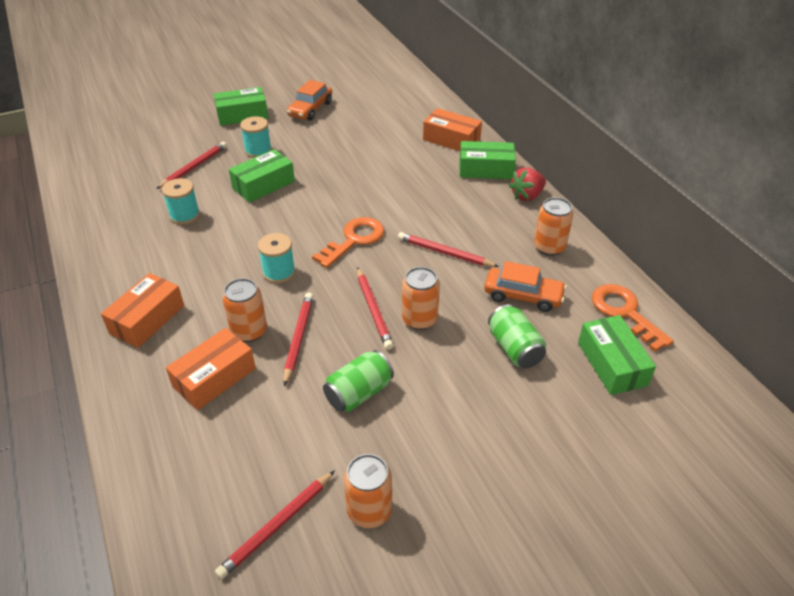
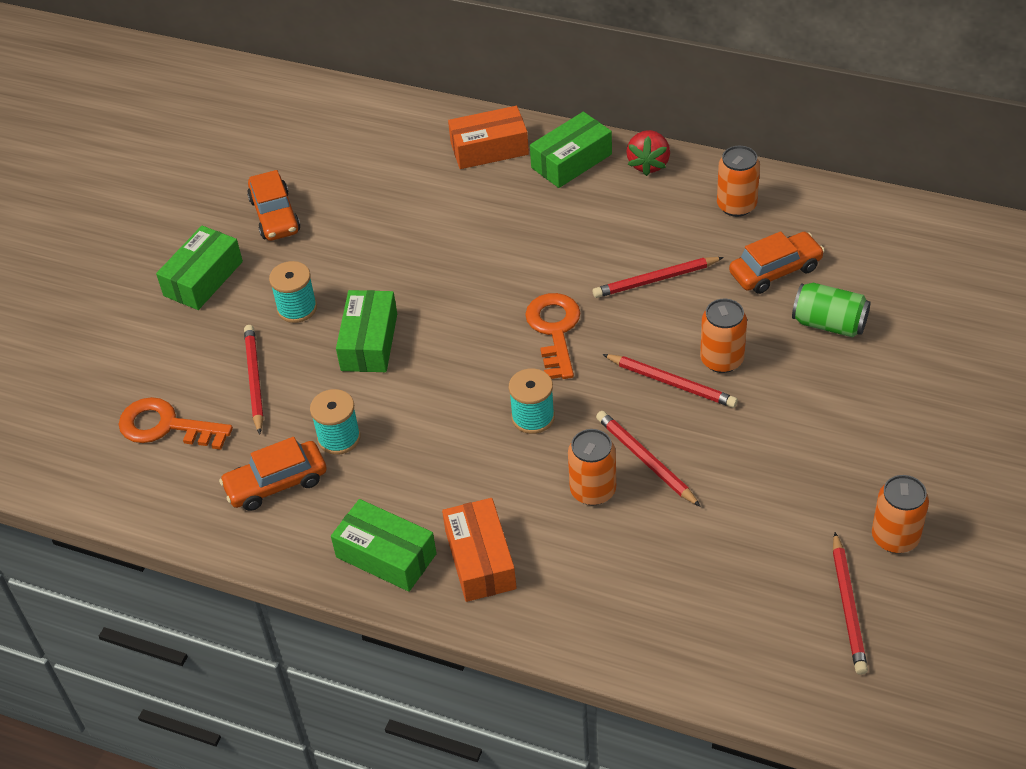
camera: 40 degrees left, 5 degrees up
(130, 215) = (276, 483): none -> orange car
(214, 377) = (627, 552): orange box -> none
(359, 393) = (763, 462): green can -> none
(612, 364) = (914, 278): green box -> green box (386, 555)
(625, 312) = (870, 224): orange key -> orange key (166, 426)

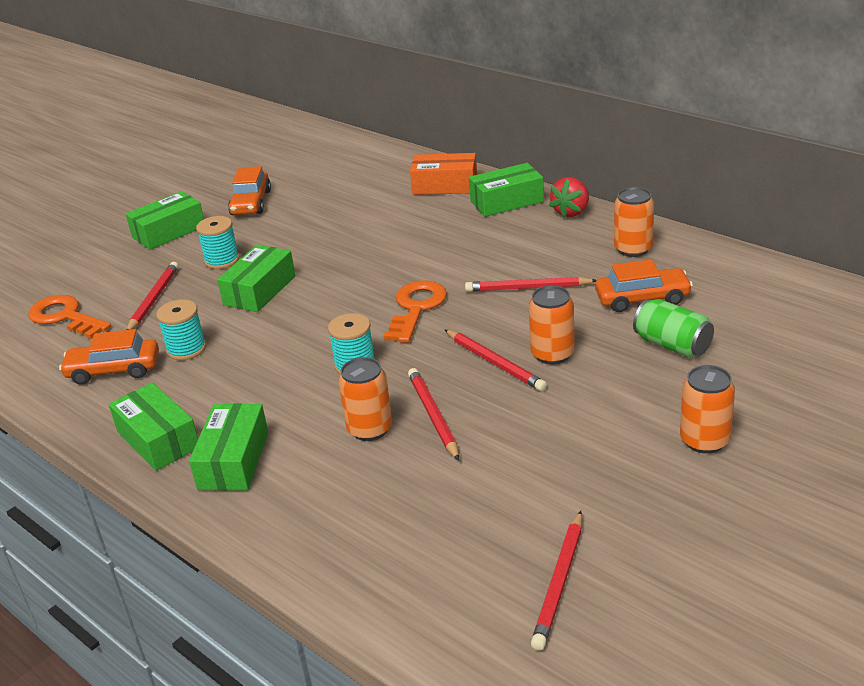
camera: 20 degrees right, 15 degrees down
(480, 560) = (234, 460): orange box -> green box
(895, 537) = (645, 532): orange can -> orange can (704, 441)

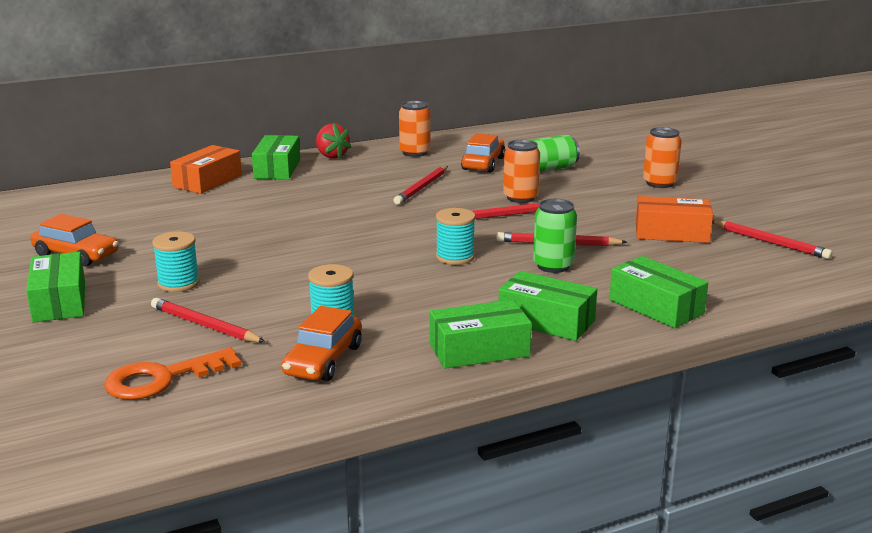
camera: 70 degrees left, 10 degrees down
(260, 290) = (271, 275): green box -> green box (656, 306)
(370, 429) = (553, 266): orange can -> green can
(416, 308) = (398, 224): orange key -> none
(528, 490) = (671, 233): none -> orange box

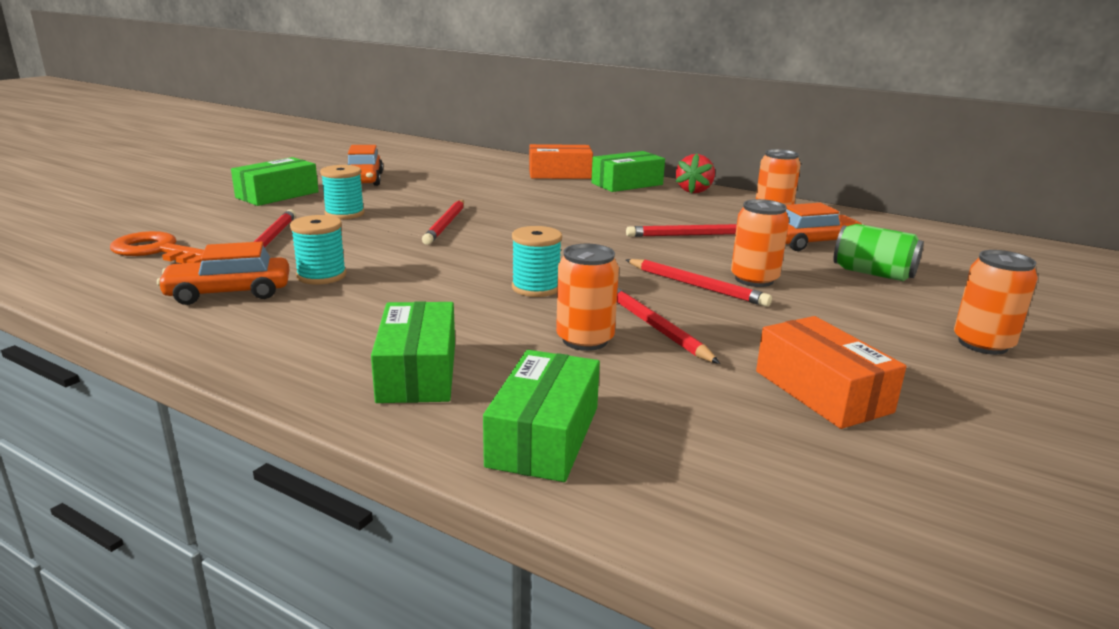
camera: 55 degrees right, 0 degrees up
(479, 350) = (304, 353): green box -> none
(553, 266) = (585, 340): green can -> orange can
(770, 242) = (947, 487): red pencil -> red pencil (446, 224)

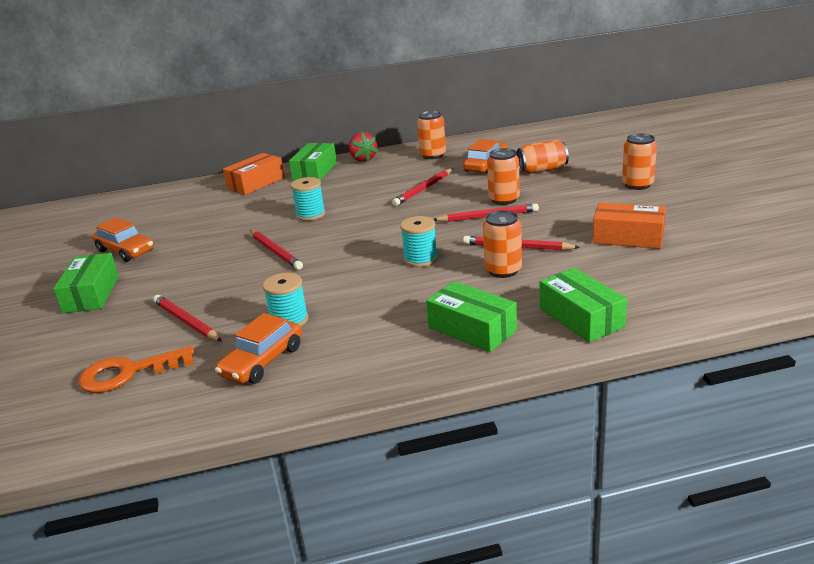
camera: 40 degrees left, 5 degrees up
(344, 214) = (187, 280): turquoise spool -> turquoise spool (310, 214)
(873, 273) = (542, 170): green can -> orange can

